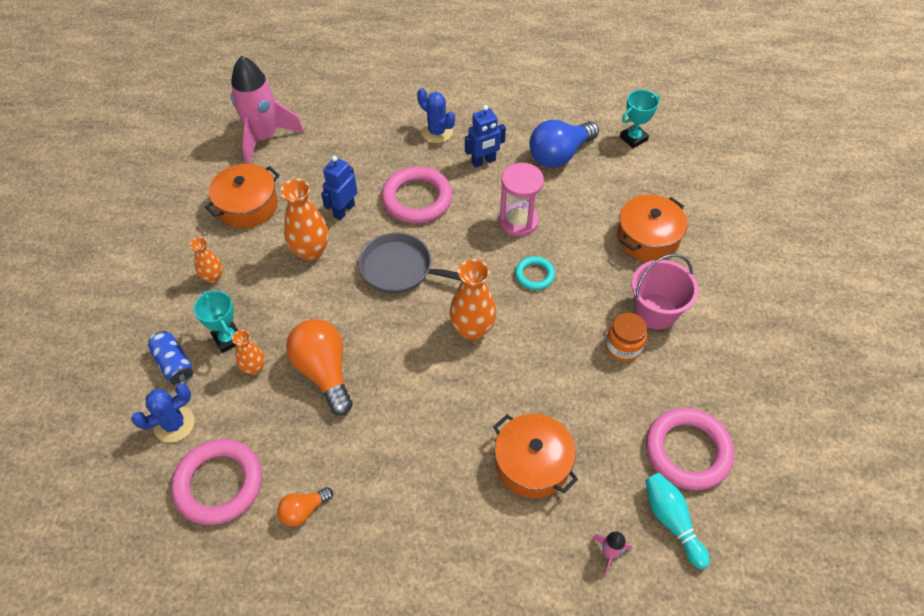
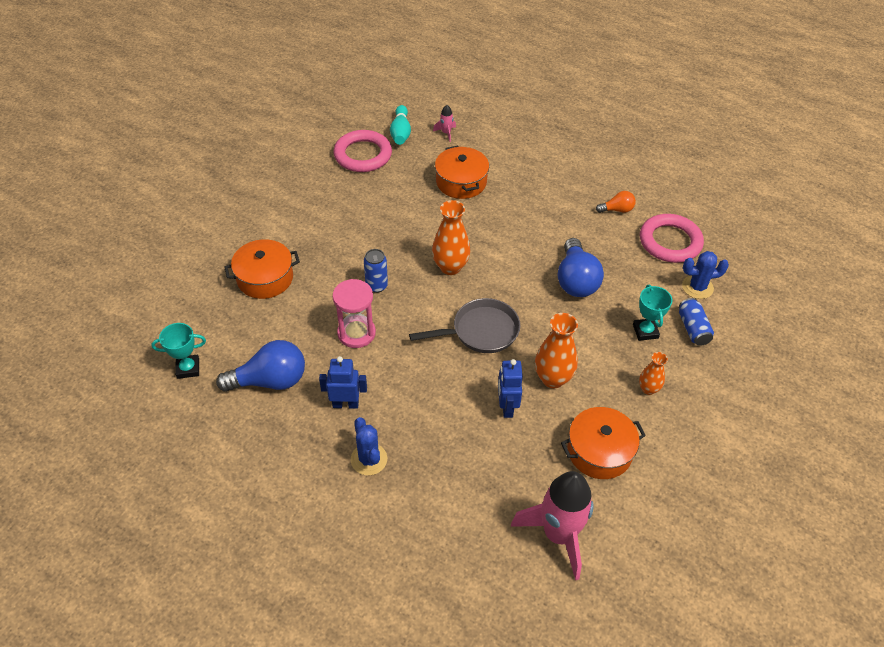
camera: 155 degrees left, 5 degrees down
(254, 368) = (629, 302): orange vase -> none
(324, 371) = (576, 280): orange light bulb -> blue light bulb
(344, 210) = (506, 407): blue robot -> blue robot turned 120 degrees clockwise
(402, 269) = (480, 331): grey pan -> grey pan turned 60 degrees counterclockwise
(417, 199) = (432, 391): pink ring -> none
(534, 275) = (376, 286): turquoise ring -> blue can
(623, 346) = (352, 217): orange jar -> none
(655, 311) = (310, 228): pink bucket -> none

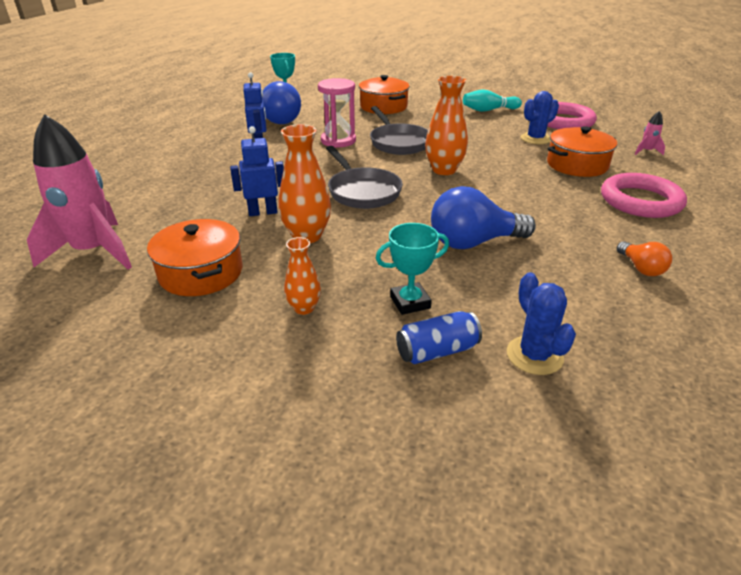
camera: 80 degrees right, 15 degrees down
(369, 459) = (202, 158): blue cactus -> blue cactus (535, 139)
(376, 286) = (398, 142): blue can -> grey pan
(400, 132) = (617, 132): turquoise bowling pin -> turquoise bowling pin (489, 110)
(670, 242) = (618, 322): pink ring -> pink ring (640, 201)

